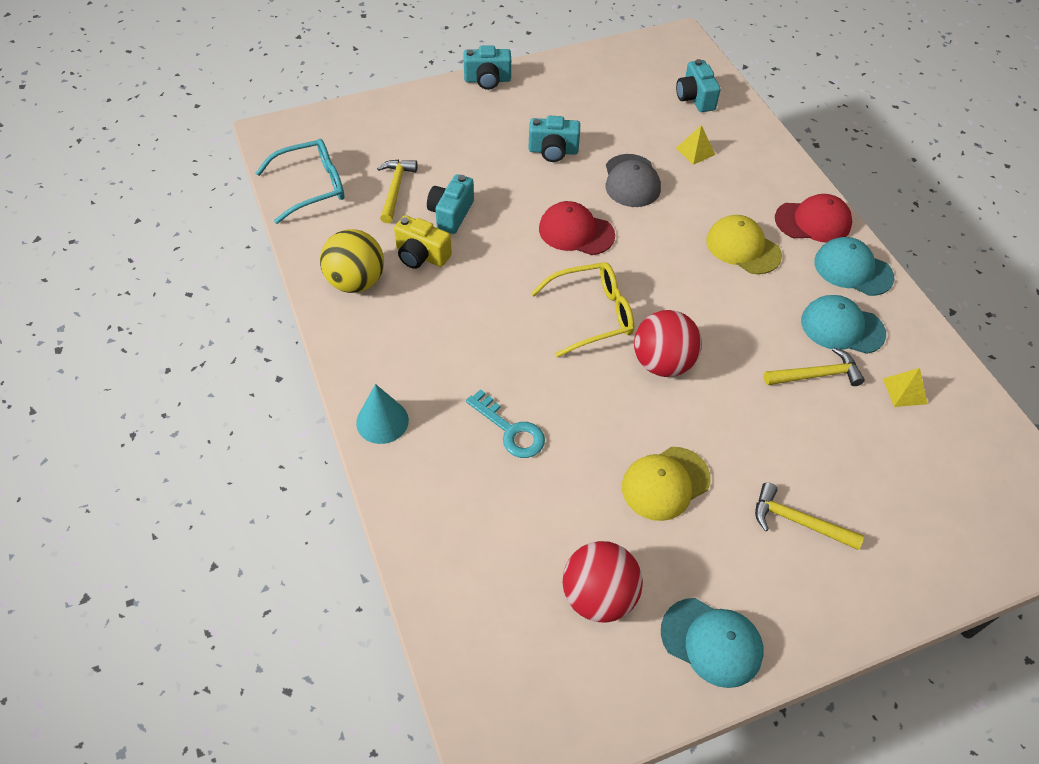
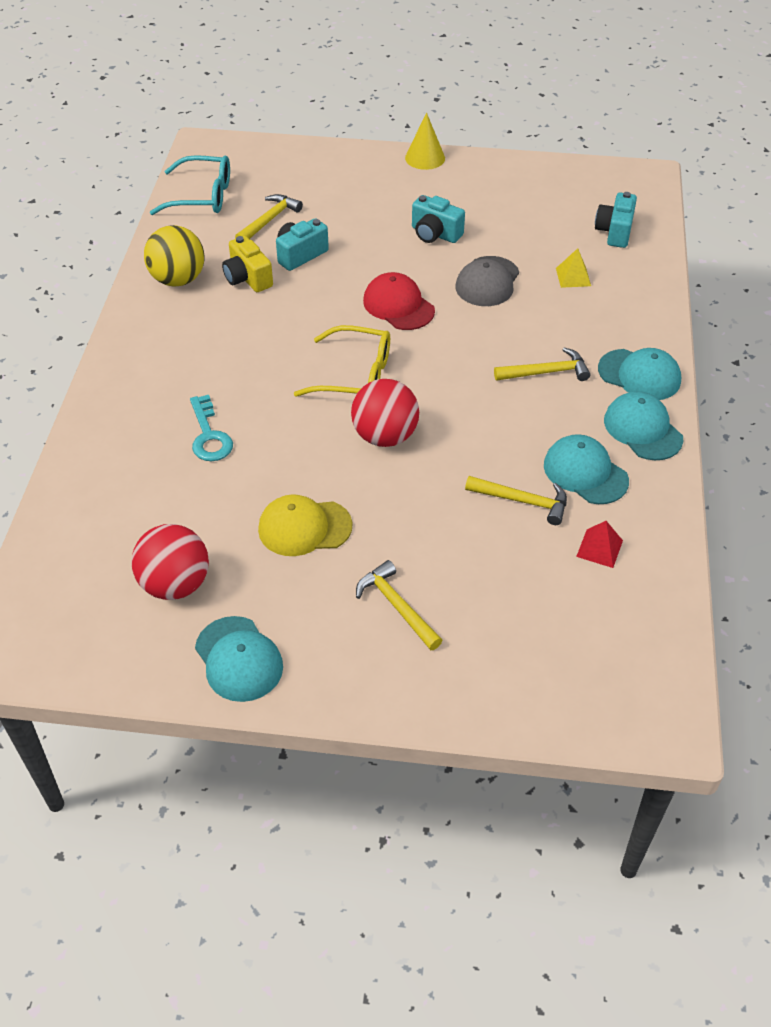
camera: 30 degrees right, 5 degrees down
(382, 421) = (113, 389): turquoise cone -> none
(487, 80) = (425, 158): turquoise camera -> yellow cone
(743, 248) = (546, 372): yellow cap -> yellow hammer
(813, 221) = (639, 375): red cap -> turquoise cap
(904, 391) = (599, 548): yellow pyramid -> red pyramid

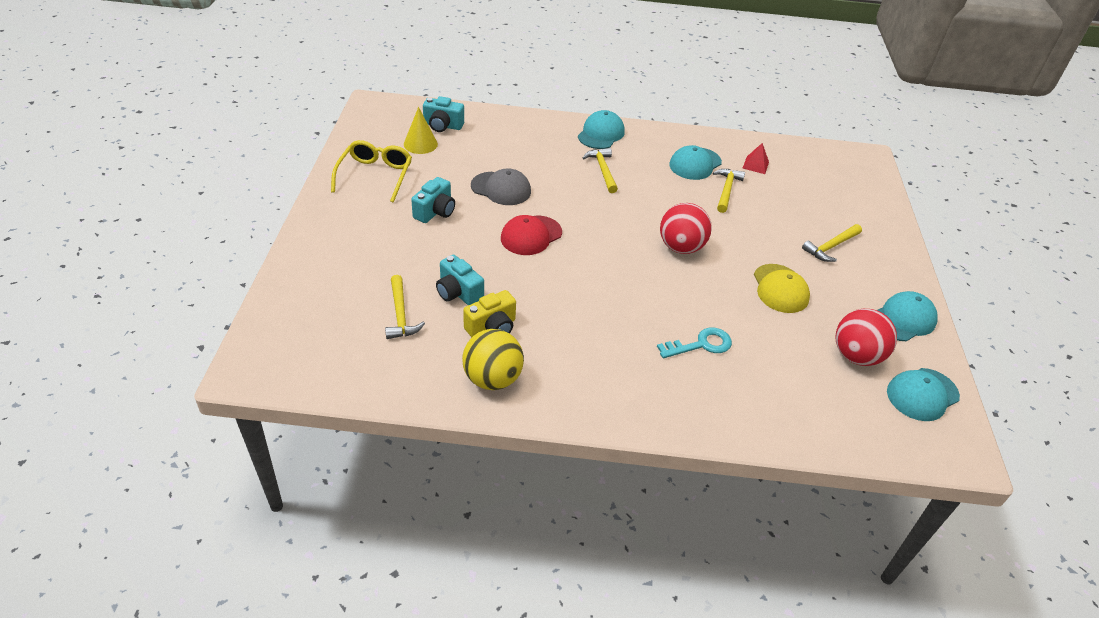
camera: 95 degrees left, 5 degrees down
(202, 196) = (348, 368): turquoise glasses -> none
(269, 220) = (400, 314): yellow hammer -> yellow hammer turned 135 degrees counterclockwise
(355, 375) = (617, 261): yellow glasses -> yellow glasses (375, 176)
(425, 158) = (316, 212): yellow cone -> yellow cone (420, 144)
(573, 277) = (496, 149): yellow pyramid -> none
(642, 429) = (651, 138): turquoise cap -> turquoise cap (922, 394)

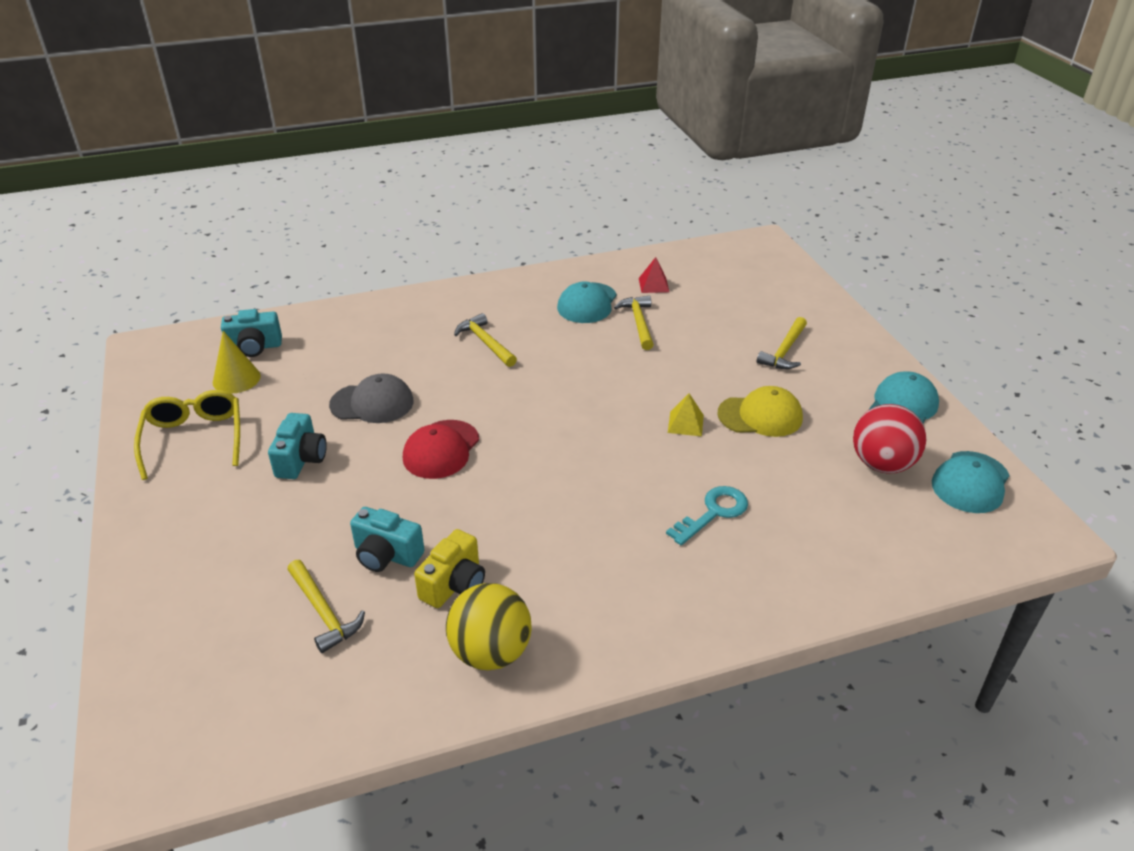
camera: 20 degrees left, 5 degrees down
(601, 134) = (459, 300): turquoise cap -> none
(681, 247) = (626, 405): red ball -> none
(718, 275) = (685, 423): none -> yellow pyramid
(780, 289) = (760, 416): yellow cap -> yellow cap turned 60 degrees counterclockwise

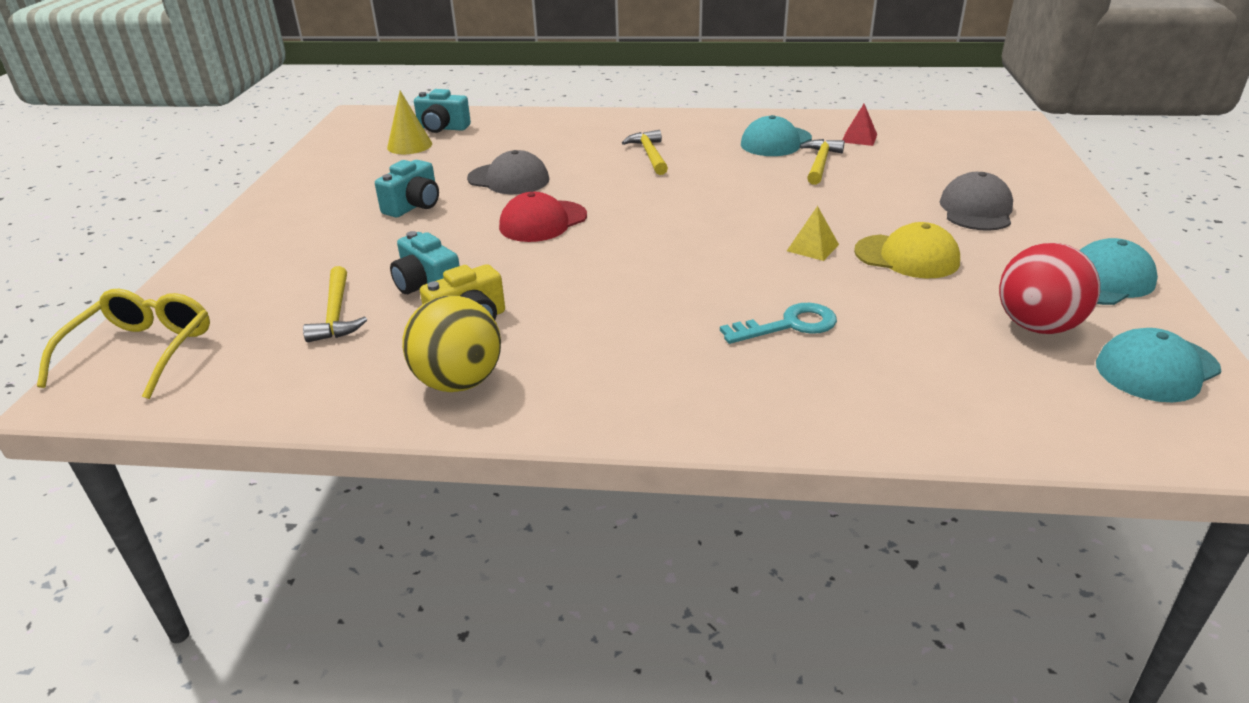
camera: 25 degrees right, 5 degrees down
(194, 439) = (341, 177): yellow glasses -> yellow glasses (142, 352)
(784, 351) = (976, 209): yellow hammer -> grey cap

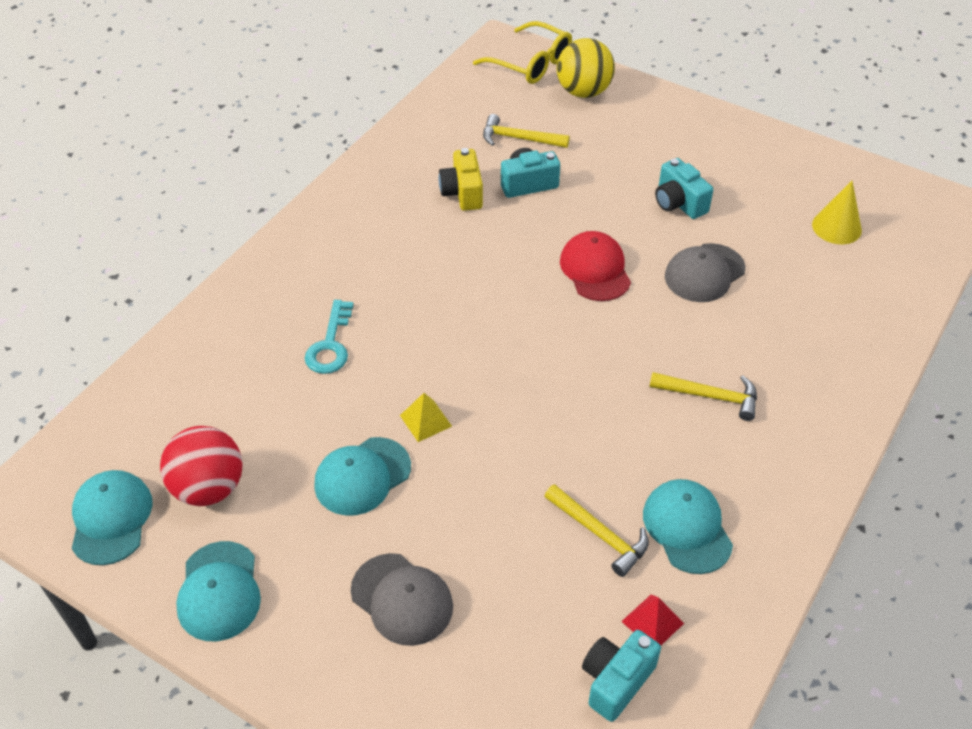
camera: 115 degrees right, 15 degrees up
(442, 128) = (880, 260): turquoise camera -> turquoise camera (616, 681)
(458, 382) = (396, 174): yellow ball -> yellow ball (583, 92)
(907, 257) = (362, 476): yellow cap -> turquoise cap

